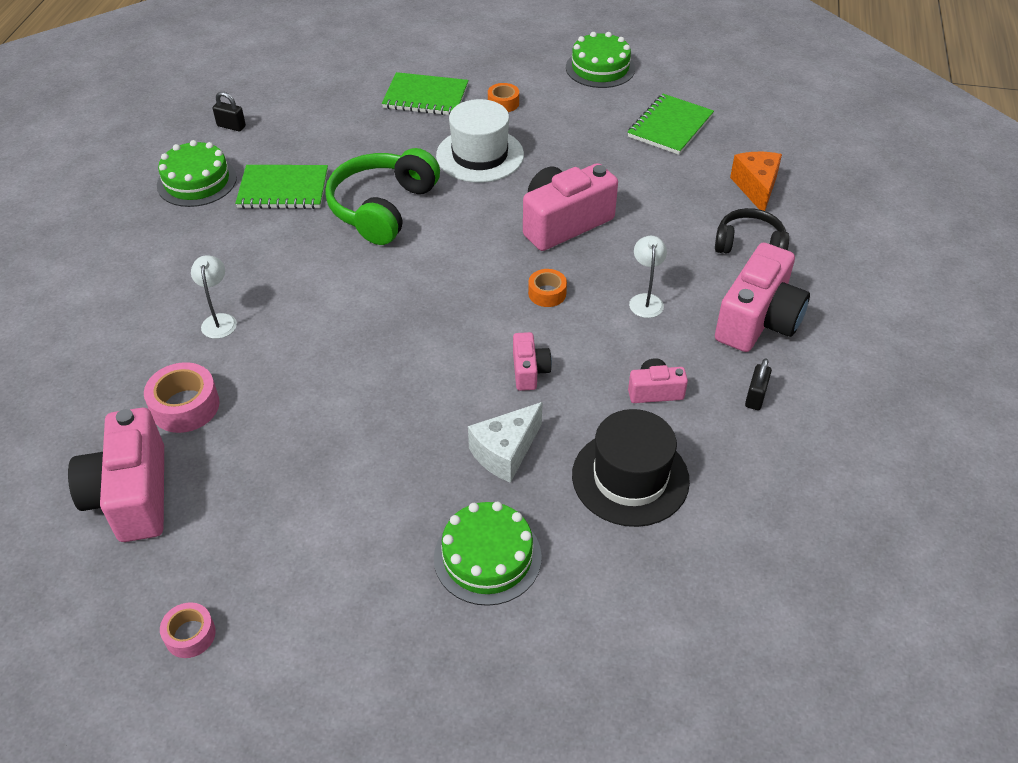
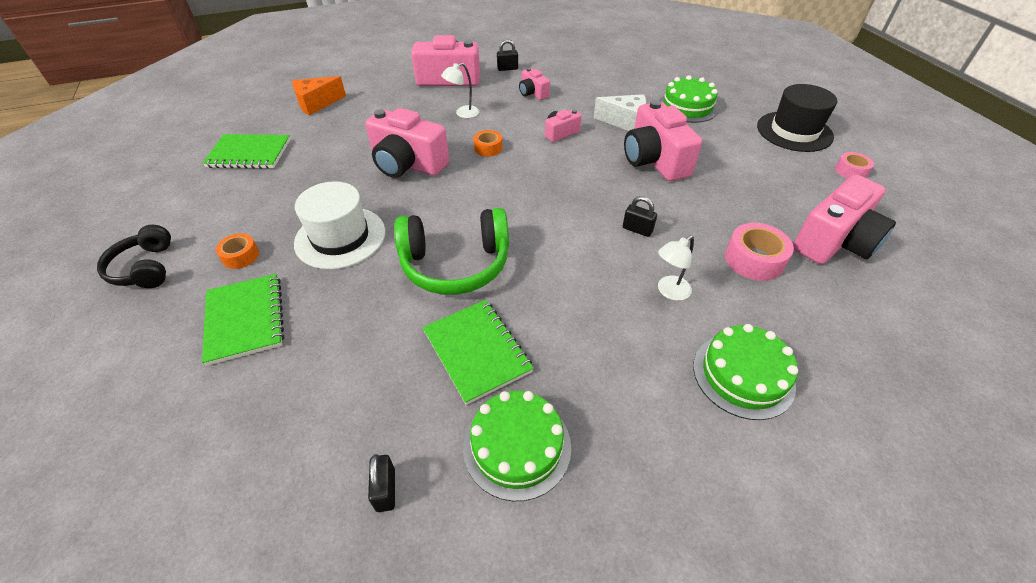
camera: 120 degrees left, 0 degrees up
(307, 344) = (637, 229): none -> black padlock
(398, 430) = (654, 160): none -> pink camera
(600, 68) = (153, 216): green cake -> green cake (743, 375)
(630, 478) = (596, 86): black hat -> black hat (794, 131)
(749, 244) = (381, 94): black headphones -> black headphones (145, 268)

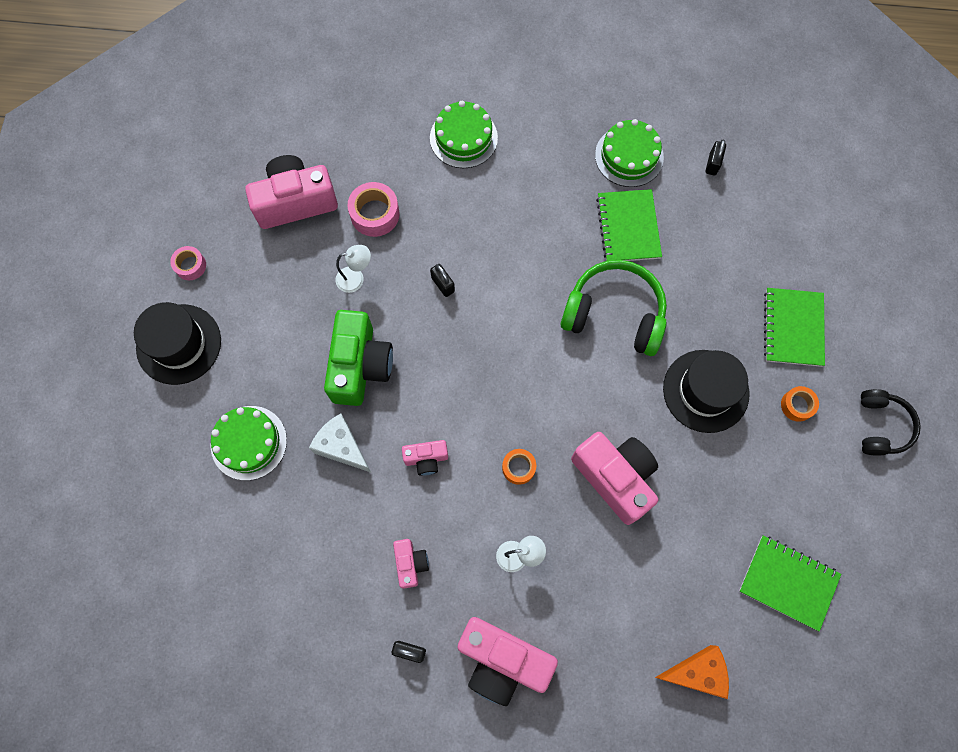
camera: 155 degrees left, 25 degrees up
(340, 237) = (705, 391): white hat -> black hat
(654, 160) = (360, 366): pink camera -> green camera
(669, 291) = (463, 215): white lamp -> white lamp (356, 278)

